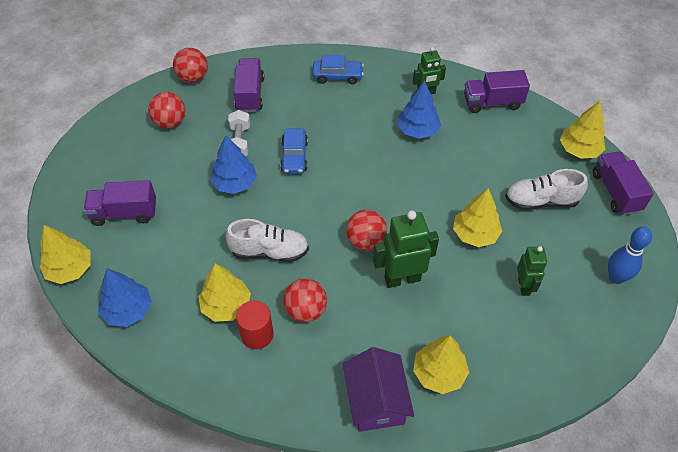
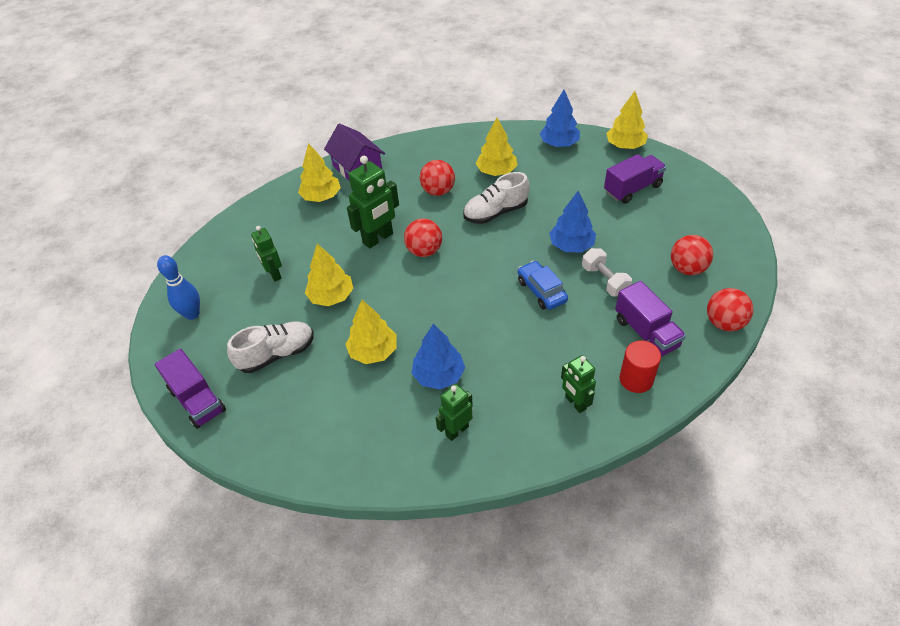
camera: 155 degrees right, 5 degrees down
(257, 334) = (461, 167): red cylinder -> red cylinder (636, 379)
(337, 76) = (575, 403): blue car -> green robot
(492, 102) = (369, 456): purple truck -> none
(579, 150) = (245, 436): yellow tree -> yellow tree (373, 351)

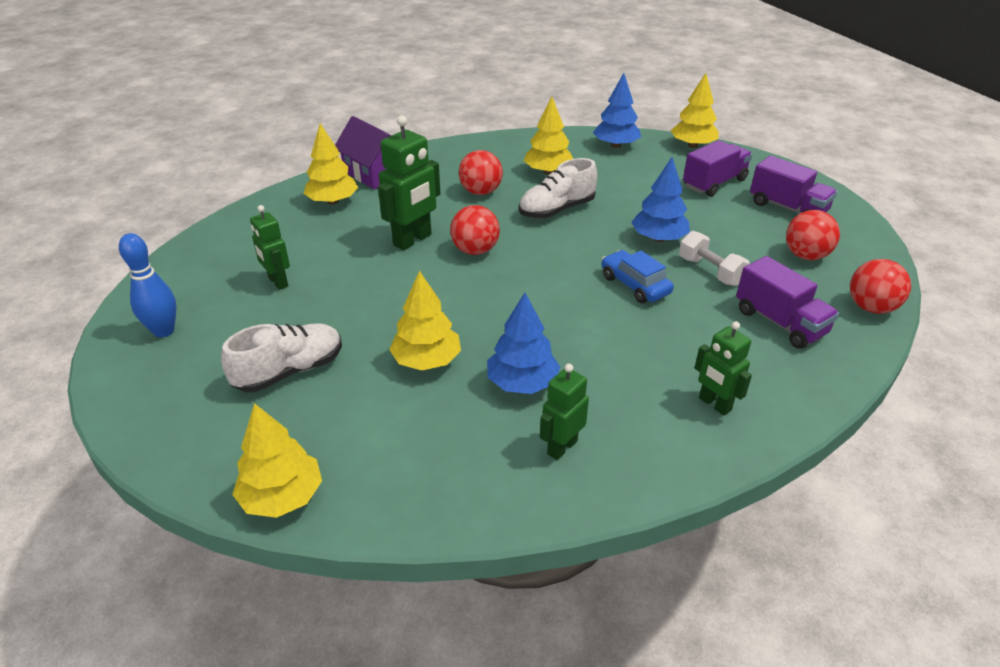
camera: 10 degrees left, 10 degrees down
(197, 400) = (175, 433): purple truck -> purple truck (787, 208)
(331, 296) = (359, 303): yellow tree -> yellow tree (282, 497)
(636, 379) = (784, 373): red cylinder -> none

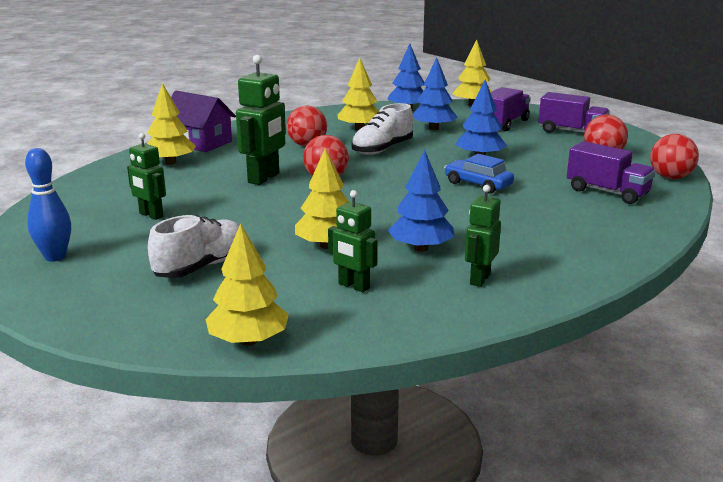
camera: 15 degrees left, 15 degrees down
(629, 181) = (433, 128): none -> blue tree
(710, 271) = (534, 171): white dumbbell -> none
(714, 404) = (586, 241): green robot -> green robot (353, 286)

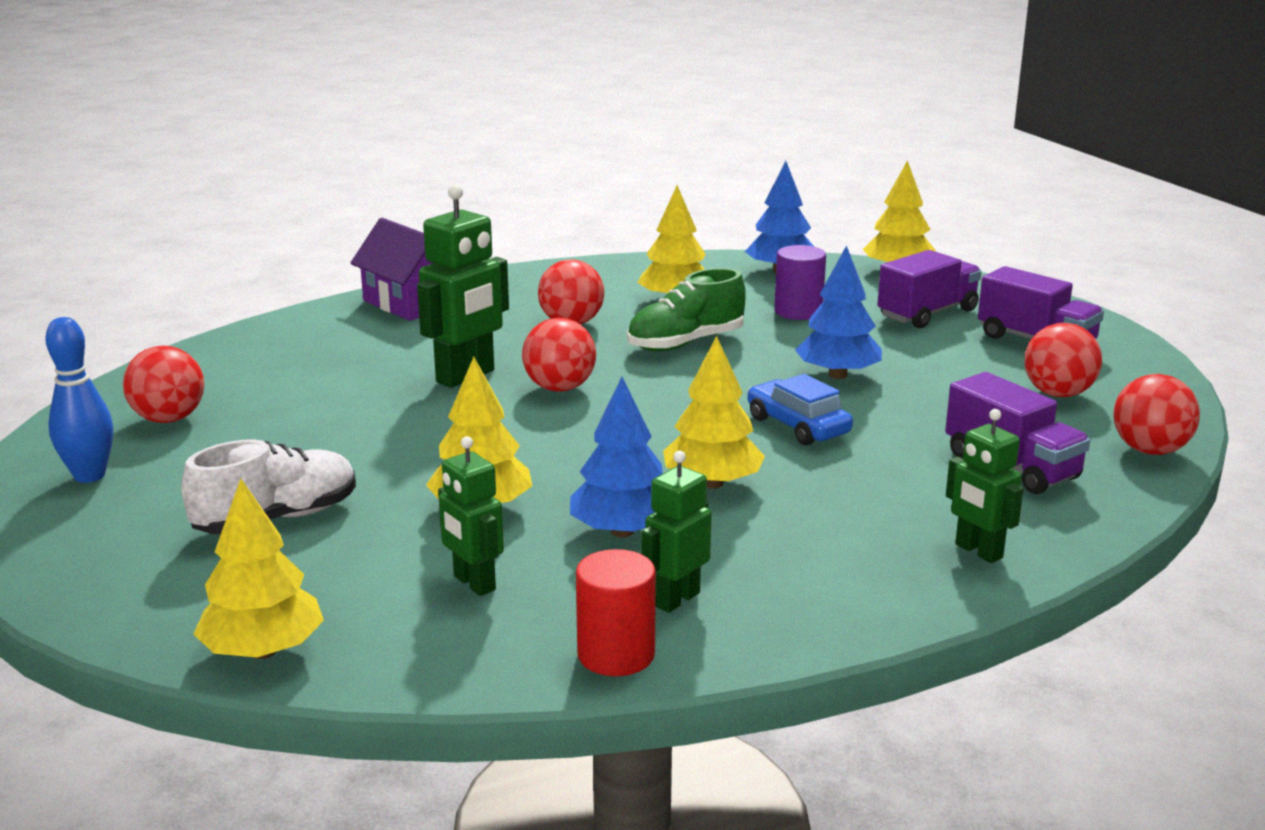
camera: 15 degrees right, 0 degrees up
(87, 219) = (169, 419): none -> red ball
(151, 215) = (261, 423): green robot -> green robot (978, 551)
(170, 162) = (346, 334): yellow tree -> yellow tree (712, 483)
(382, 149) = (685, 343): white shoe -> green shoe
(433, 128) = (798, 312): blue tree -> purple cylinder
(467, 312) = (616, 655): none -> red cylinder

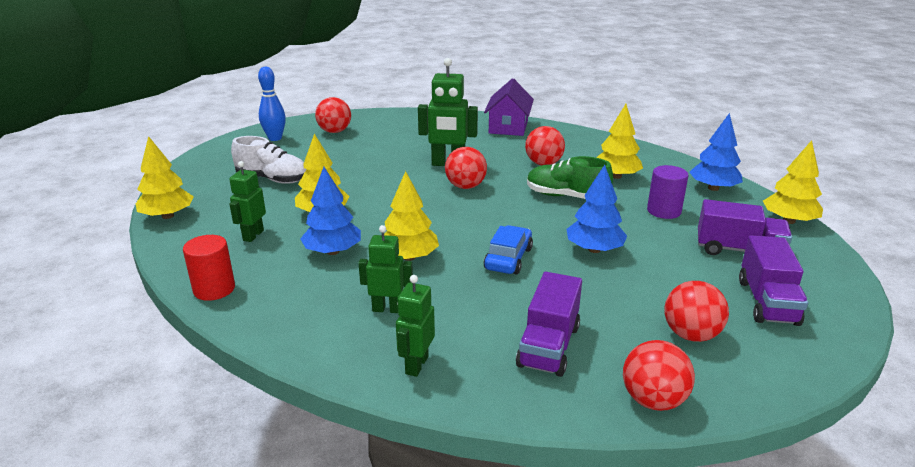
camera: 55 degrees right, 5 degrees up
(676, 599) = (278, 287): green robot -> green robot (387, 309)

